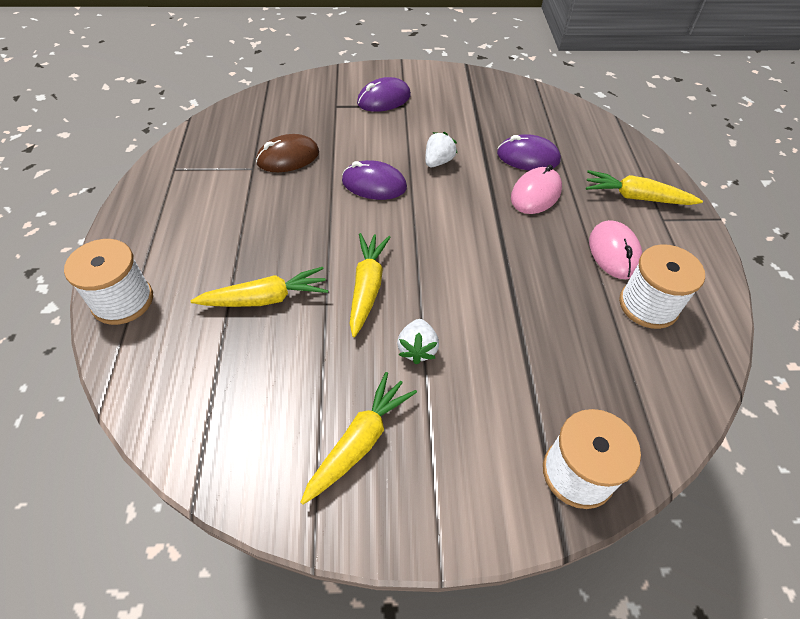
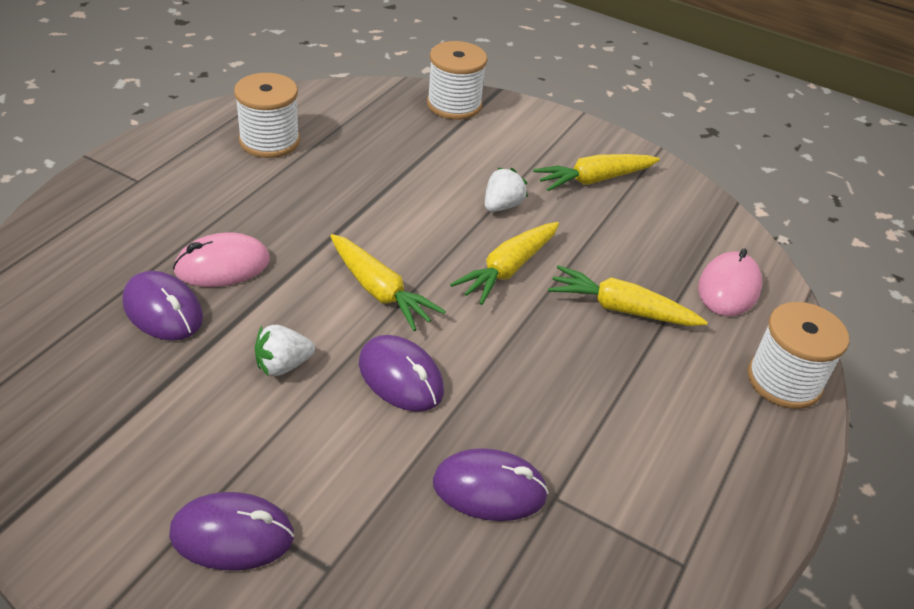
camera: 150 degrees left, 10 degrees down
(288, 157) = (489, 489): brown mouse -> purple mouse
(614, 252) = (233, 182): pink mouse -> pink mouse (728, 288)
(636, 197) = (124, 209): yellow carrot -> yellow carrot (379, 291)

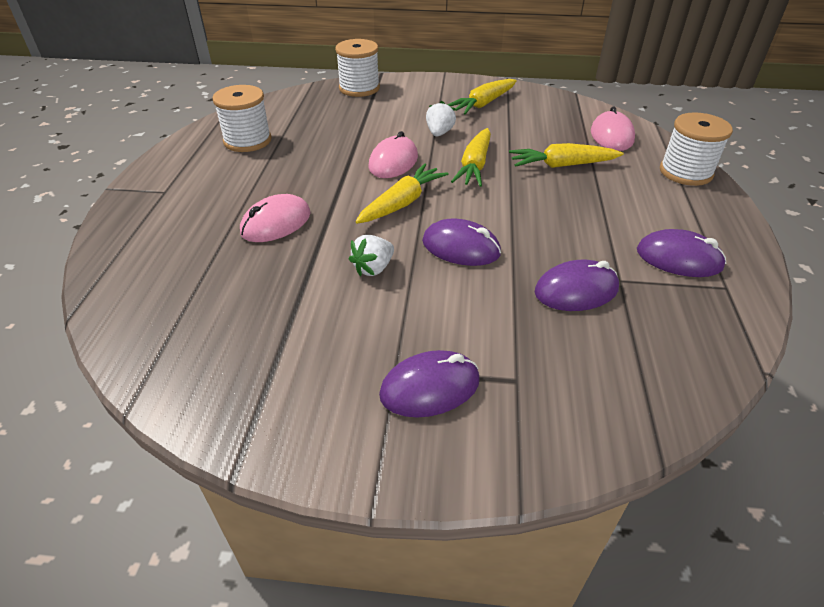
camera: 20 degrees left, 0 degrees up
(163, 310) = (253, 265): purple mouse -> purple mouse (679, 258)
(379, 291) = (402, 203): yellow carrot -> yellow carrot turned 75 degrees counterclockwise
(413, 229) = (393, 162): none -> pink mouse

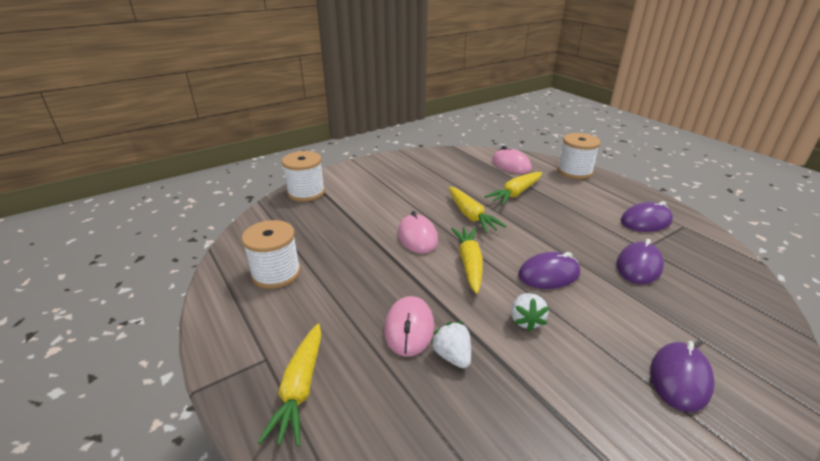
camera: 40 degrees left, 10 degrees down
(439, 133) = (415, 203): white strawberry -> white strawberry (452, 356)
(483, 104) = (411, 172): yellow carrot -> yellow carrot (300, 389)

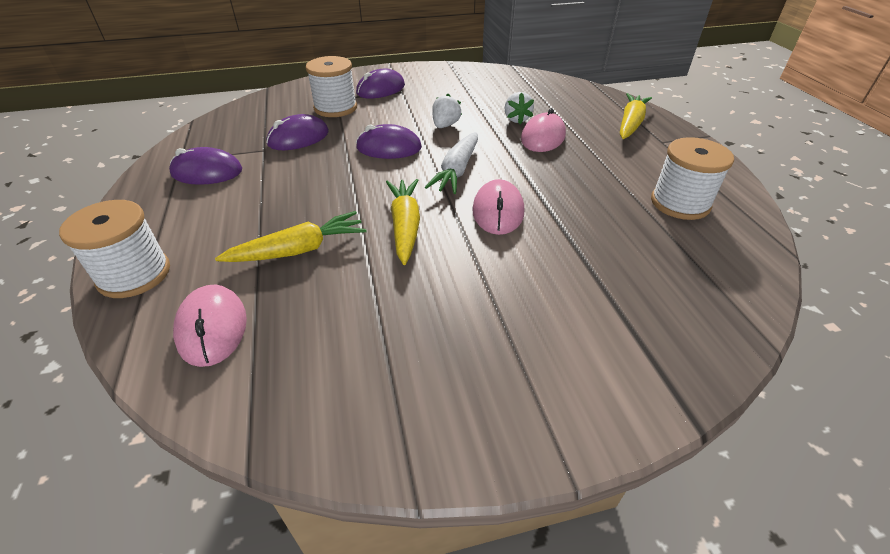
camera: 160 degrees left, 10 degrees up
(306, 192) = (679, 351): white spool -> white spool (335, 108)
(469, 264) = (457, 171): yellow carrot -> white carrot

